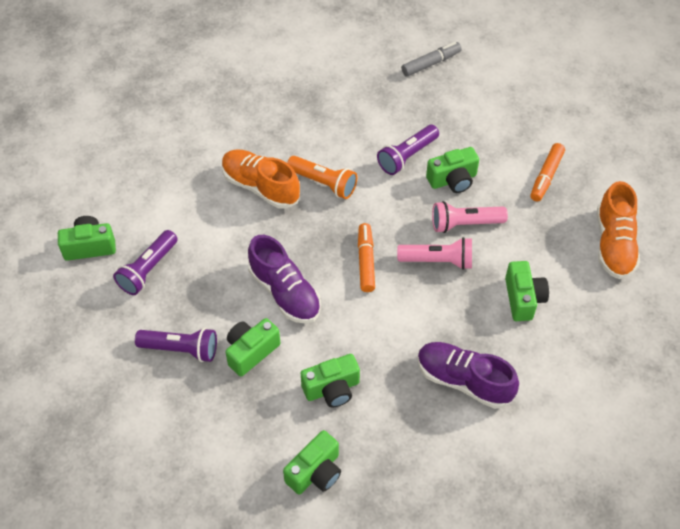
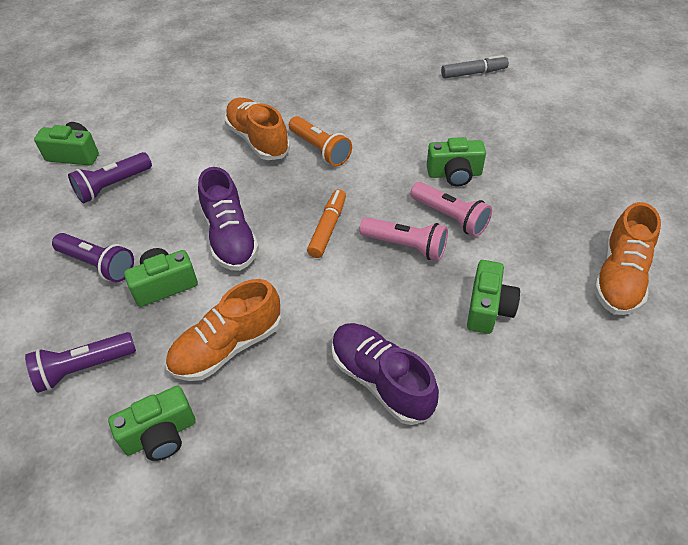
camera: 20 degrees right, 5 degrees down
(332, 389) = (227, 347): green camera -> orange shoe
(407, 156) = (415, 144): purple flashlight -> purple flashlight (83, 368)
(464, 224) = (450, 217): pink flashlight -> pink flashlight turned 150 degrees counterclockwise
(546, 176) = (559, 192): orange marker -> none

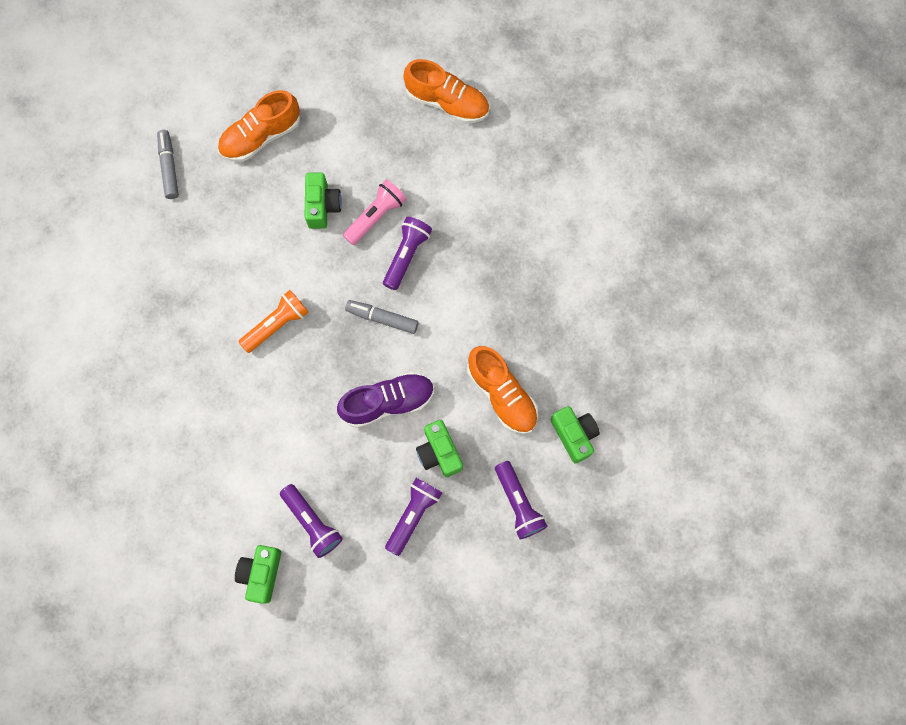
camera: 90 degrees left, 25 degrees up
(258, 140) = (256, 386): orange shoe -> orange shoe (261, 136)
(328, 228) = (382, 318): orange marker -> grey marker
(381, 380) = (533, 283): purple shoe -> none
(406, 246) = (406, 255): pink flashlight -> purple flashlight
(488, 308) = (473, 201): green camera -> none

